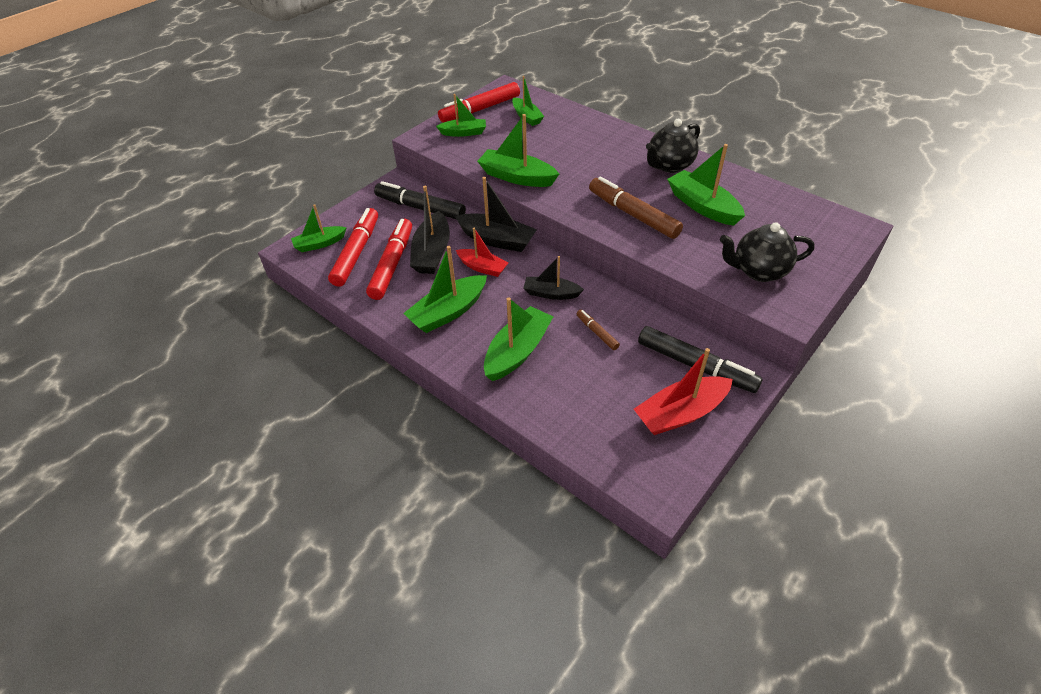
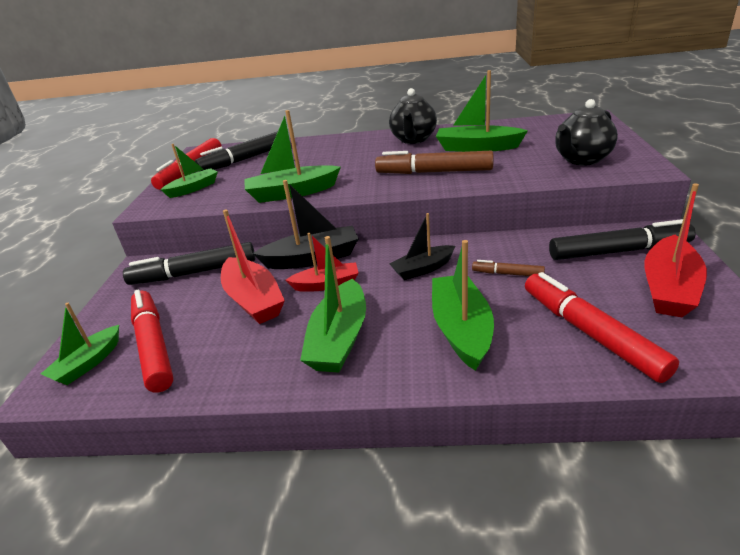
camera: 35 degrees left, 15 degrees down
(392, 264) = (216, 333): red marker -> red marker (590, 333)
(432, 253) = (253, 300): black boat -> red boat
(527, 117) = (246, 159): green boat -> black marker

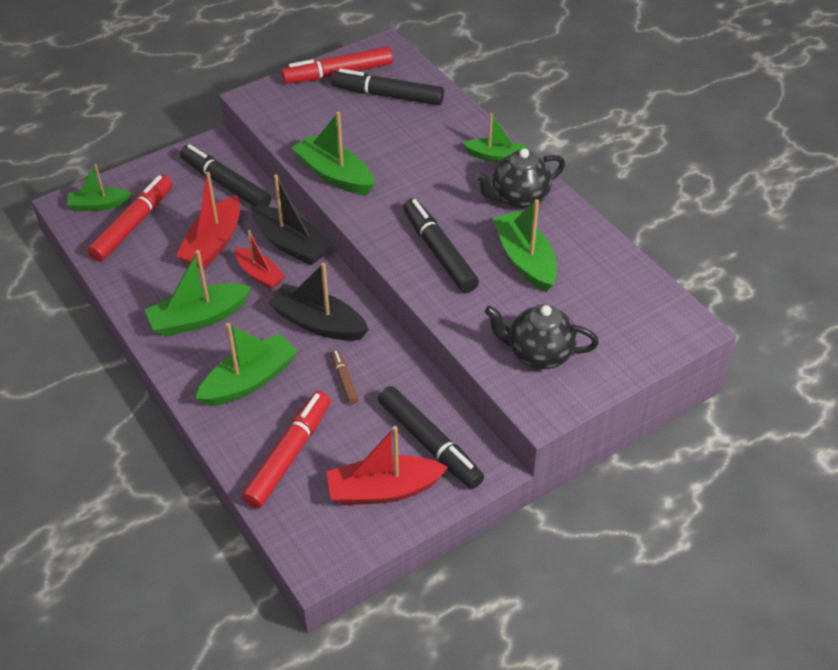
camera: 50 degrees right, 15 degrees up
(193, 188) = (303, 102): green boat -> green boat (496, 156)
(423, 269) = (318, 323): black boat -> black boat, size x1.55
(434, 172) = (439, 252): brown marker -> black marker

